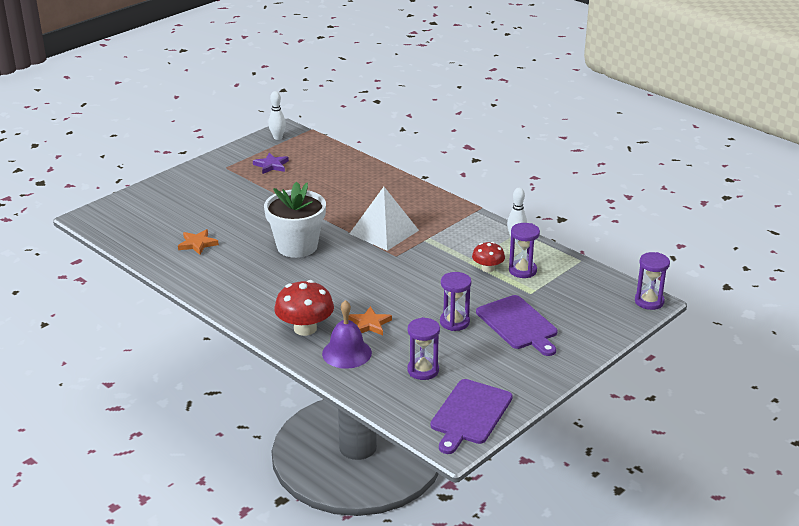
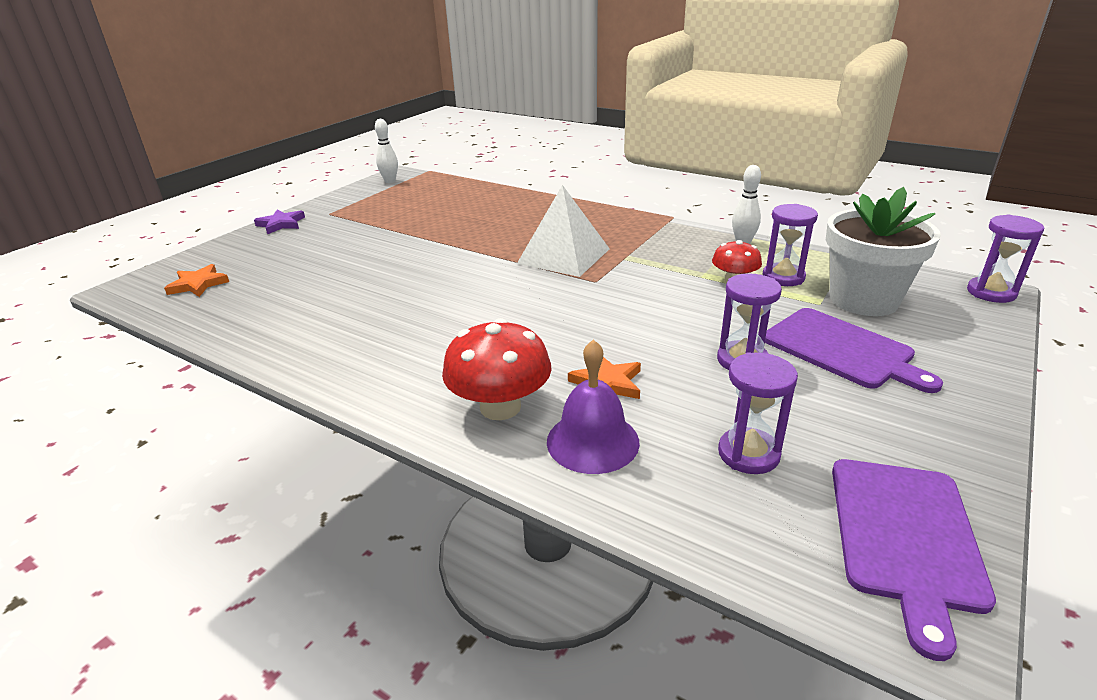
camera: 10 degrees left, 0 degrees up
(197, 244) = (295, 302): orange star -> orange star (198, 284)
(271, 165) = (388, 206): purple star -> purple star (281, 224)
(297, 246) = (448, 287): white flower pot -> white flower pot (863, 300)

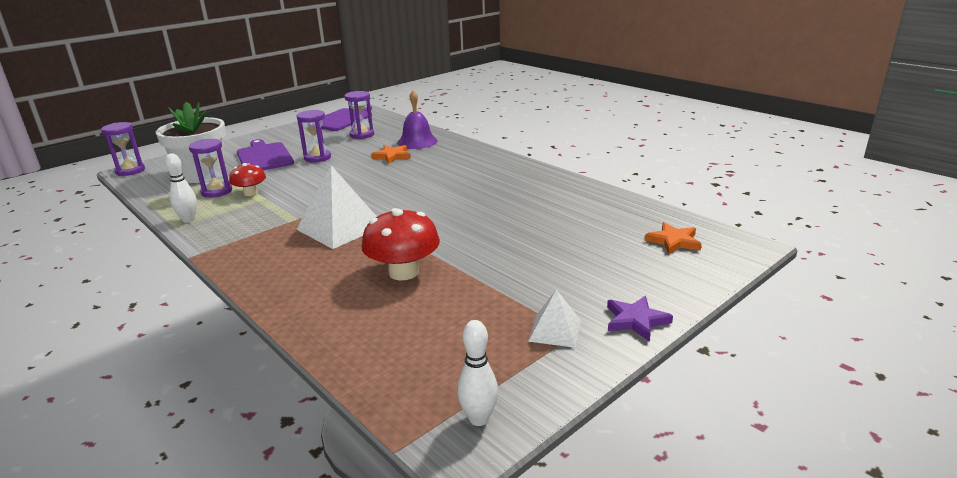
camera: 165 degrees left, 5 degrees down
(342, 213) = (555, 330): none -> white pyramid
(500, 407) = (449, 153): red mushroom -> red mushroom (403, 272)

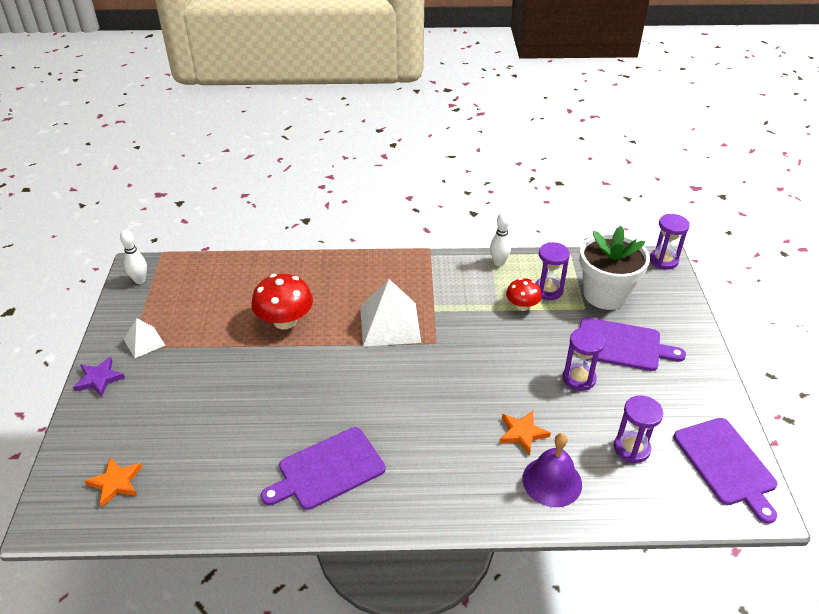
camera: 130 degrees right, 15 degrees up
(517, 187) = (327, 470): none -> purple cutting board

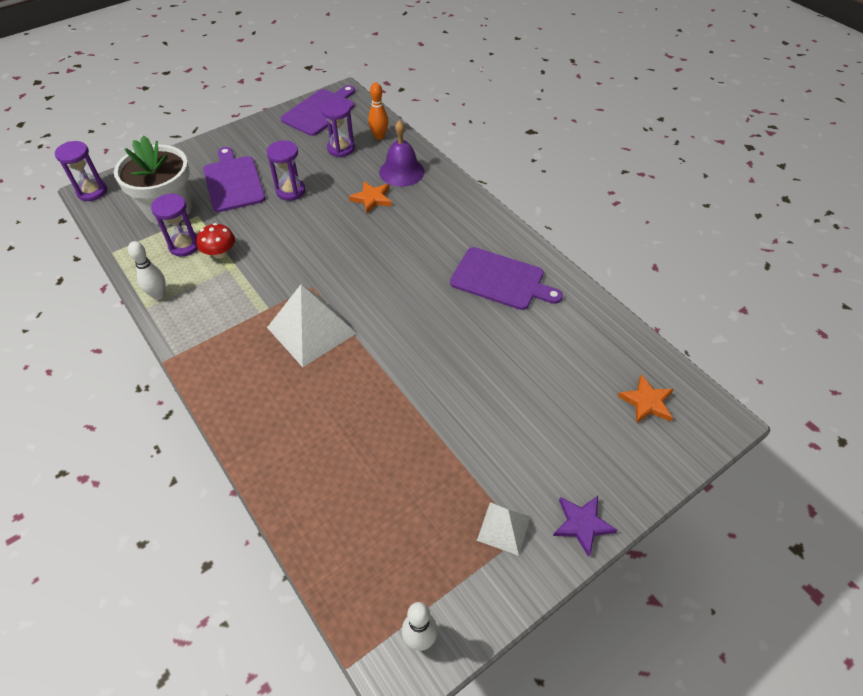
camera: 125 degrees left, 10 degrees up
(285, 321) = (370, 416): red mushroom -> none
(636, 495) = (379, 136): none -> orange bowling pin

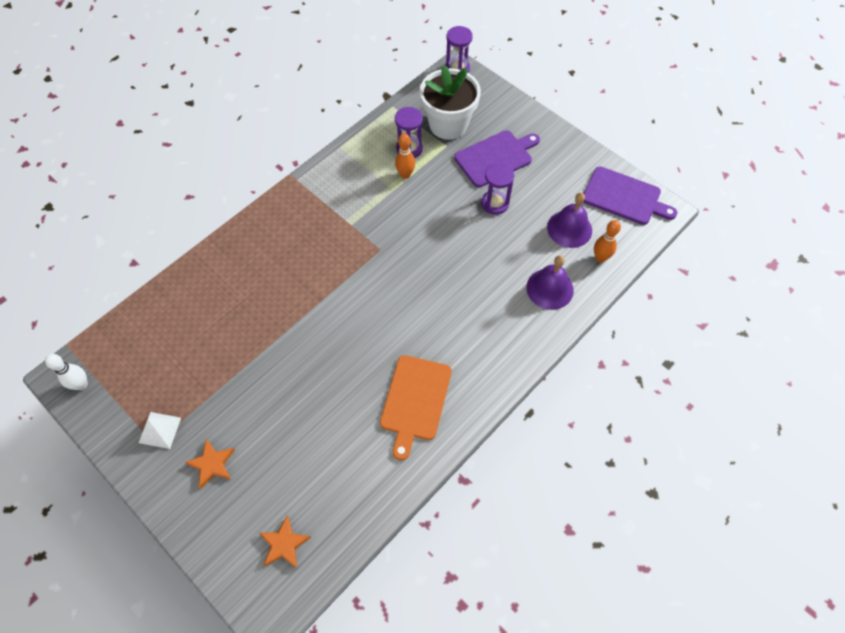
camera: 80 degrees right, 10 degrees up
(158, 295) = (353, 150): white bowling pin -> none
(220, 253) = (405, 175): red mushroom -> orange bowling pin
(311, 330) = (332, 260): white pyramid -> none
(341, 148) = (569, 228): purple hourglass -> purple bell
(372, 199) = (502, 271): orange star -> orange star (212, 464)
(501, 280) = (415, 401): purple cutting board -> orange cutting board
(582, 524) = (163, 489): purple star -> none

